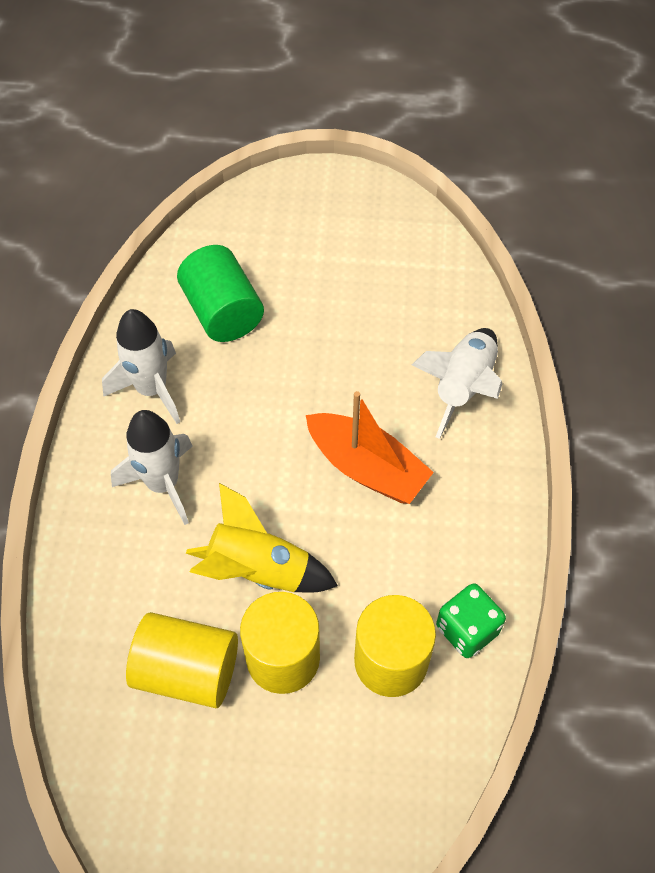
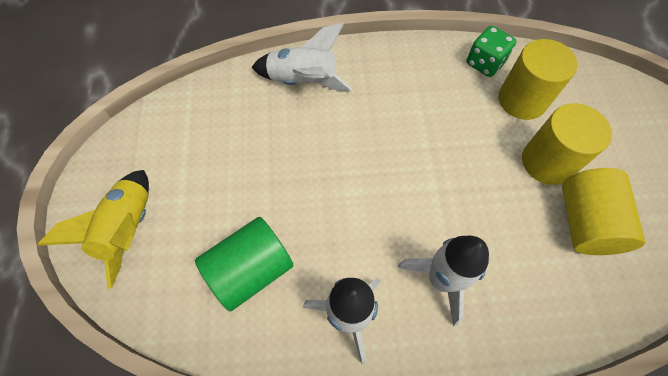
camera: 100 degrees left, 5 degrees up
(258, 570) = (490, 190): yellow rocket -> yellow rocket (129, 229)
(367, 468) = (385, 132): orange boat -> none

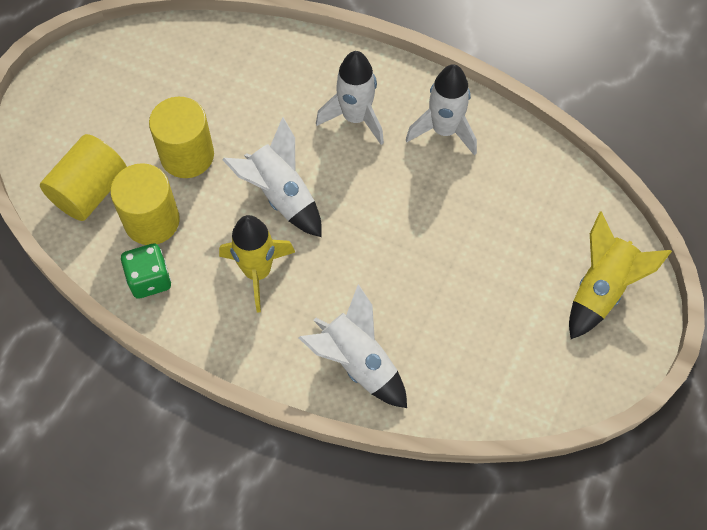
camera: 150 degrees left, 0 degrees up
(251, 270) = (505, 200): green cylinder -> none
(416, 104) = (257, 272): none -> yellow rocket
(446, 169) = (281, 195): none -> white rocket
(584, 222) = (205, 97): yellow cylinder -> yellow cylinder (90, 191)

